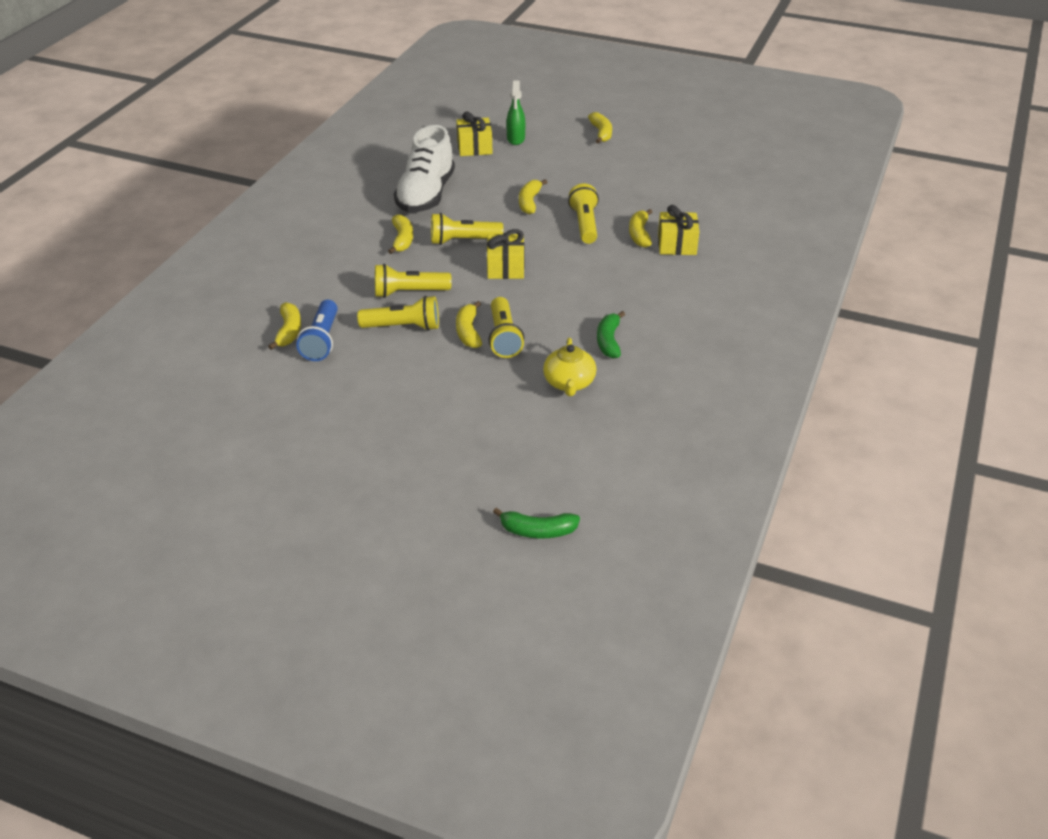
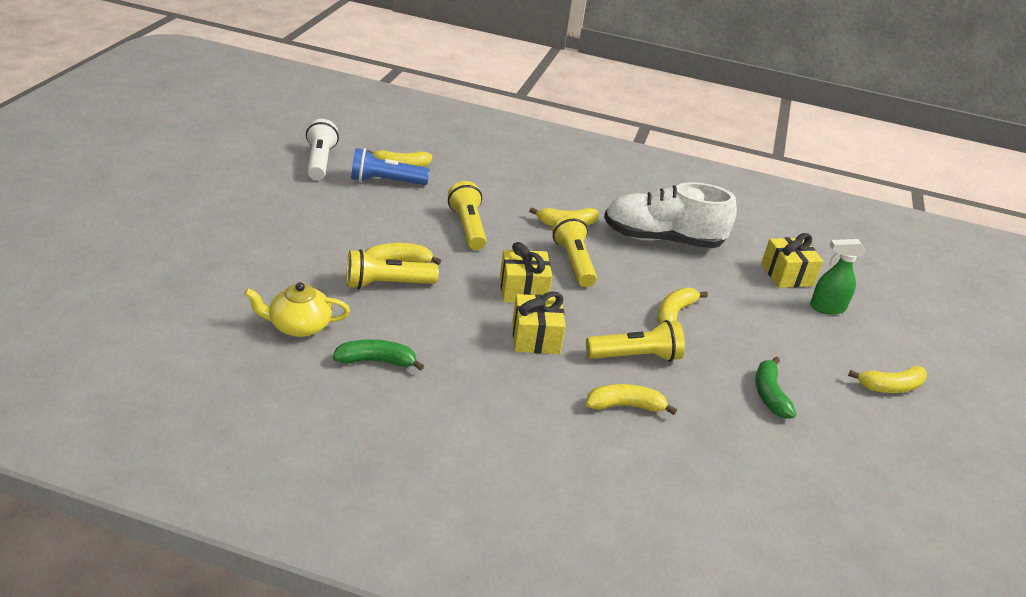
camera: 80 degrees right, 5 degrees down
(275, 386) = (320, 161): none -> white flashlight
(403, 327) = (407, 223): yellow flashlight -> none
(529, 202) = (674, 313): yellow banana -> yellow banana turned 60 degrees counterclockwise
(537, 531) = (66, 294): green banana -> green banana (769, 394)
(677, 245) = (606, 442): yellow gift -> yellow gift (535, 338)

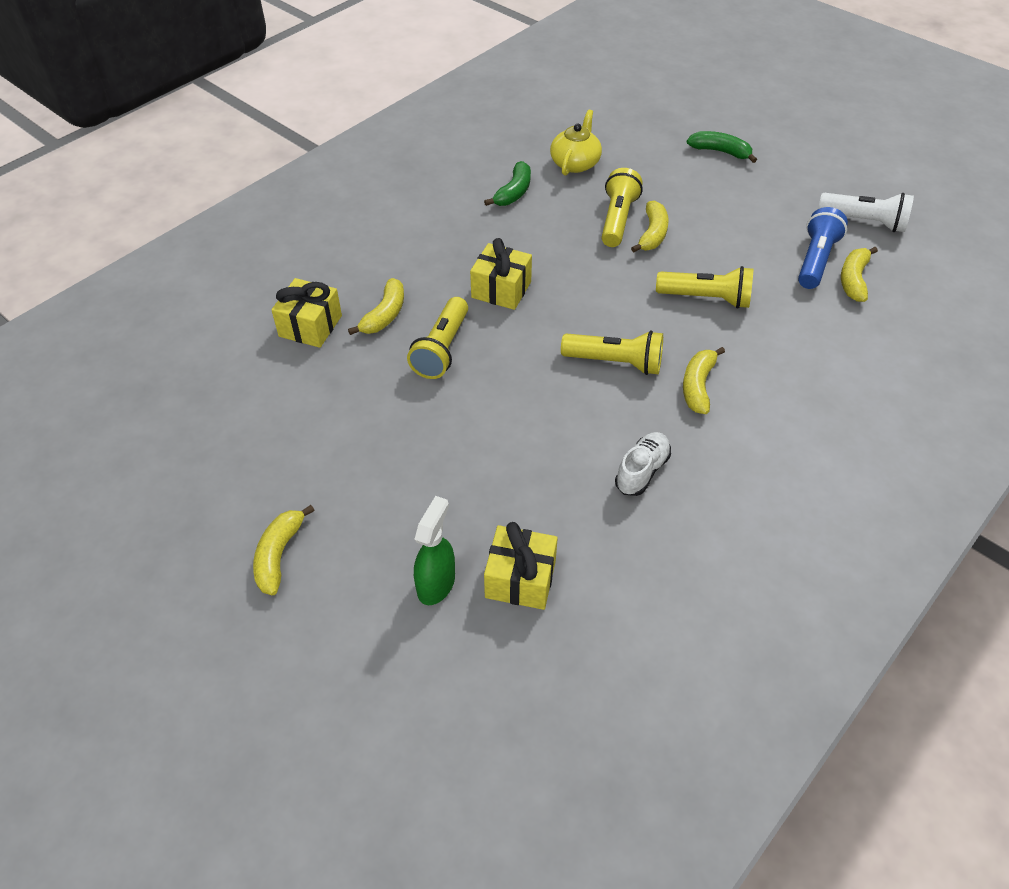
camera: 120 degrees right, 15 degrees up
(523, 290) = (578, 305): yellow gift -> yellow gift (310, 326)
(662, 239) = (642, 471): white shoe -> white shoe, size x0.49
(674, 313) = (493, 412): yellow banana -> none
(769, 394) = (336, 429): green banana -> green banana (720, 152)

